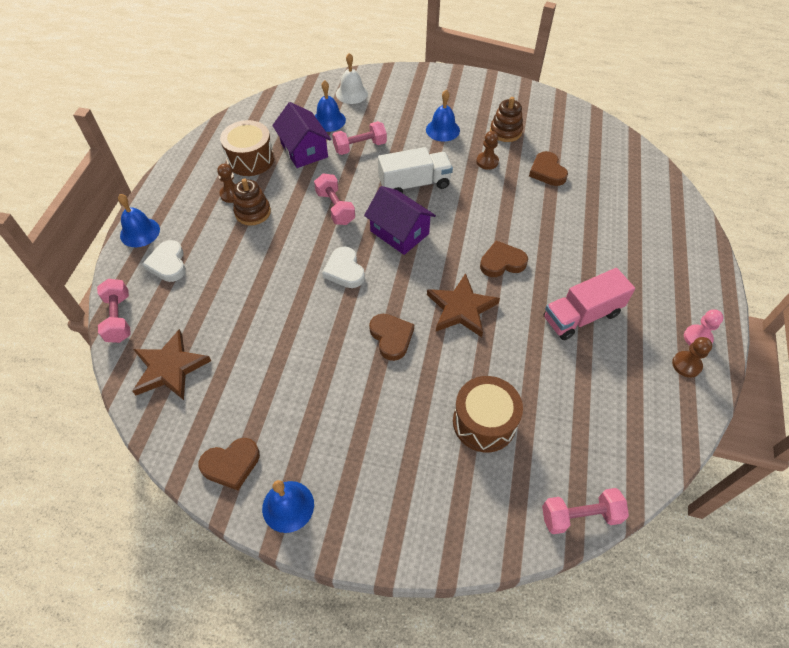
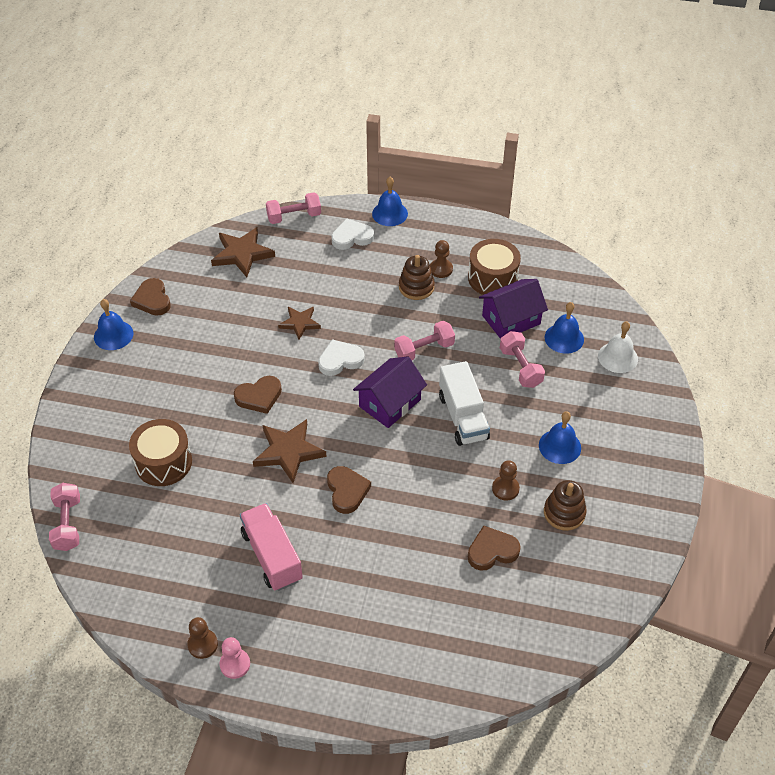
camera: 90 degrees right, 5 degrees down
(290, 306) = (300, 323): none -> brown star

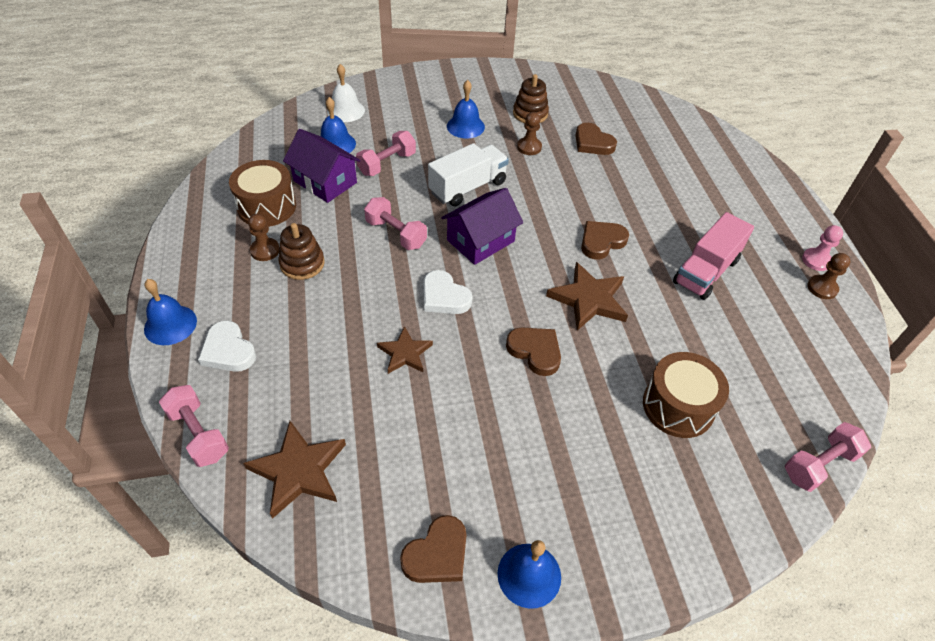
camera: 115 degrees left, 0 degrees up
(390, 403) = (480, 241): purple house -> purple house turned 60 degrees counterclockwise

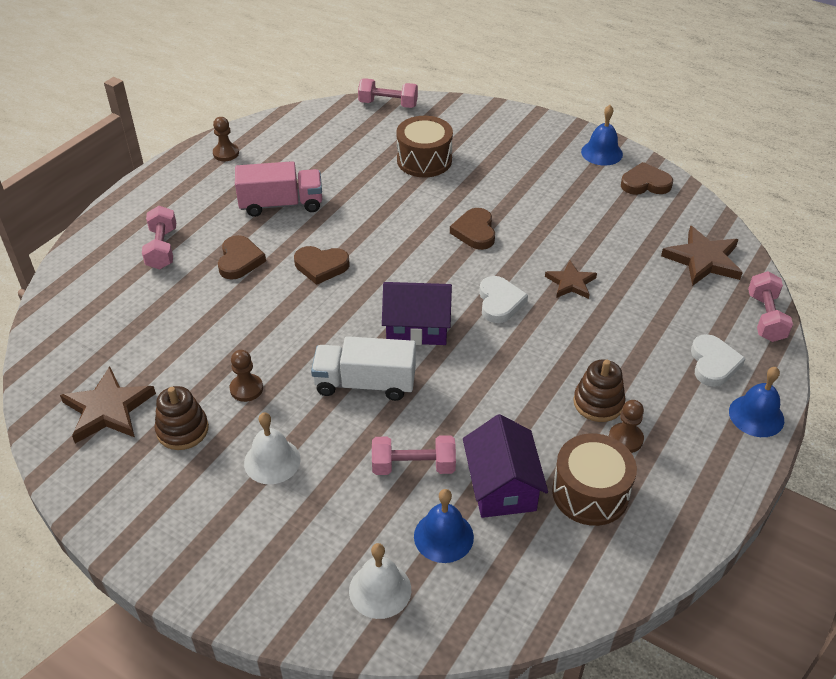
camera: 135 degrees left, 5 degrees down
(396, 234) = (485, 379): pink dumbbell -> pink dumbbell (162, 248)
(465, 126) = (272, 461): blue bell -> white bell
(589, 299) = (392, 237): brown star -> brown star (108, 409)
(593, 143) = (181, 352): brown heart -> brown heart (239, 260)
(816, 260) = (195, 166): pink pawn -> none

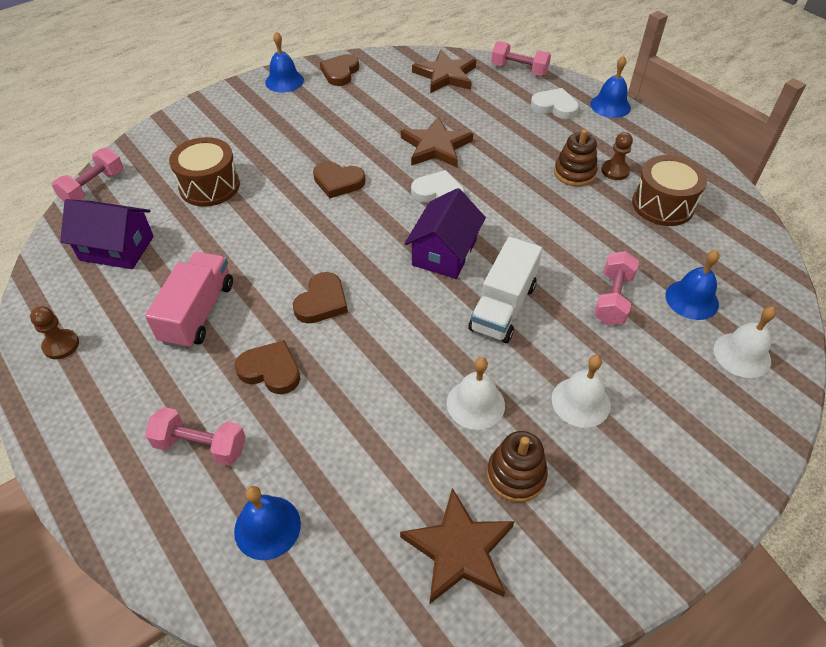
camera: 70 degrees left, 5 degrees up
(106, 302) = (267, 527): none -> blue bell
(246, 389) = (475, 404): brown pawn -> white bell
(502, 486) = (646, 250): purple house -> purple house (117, 248)
(571, 283) = (435, 146): brown star -> brown star, size x1.58

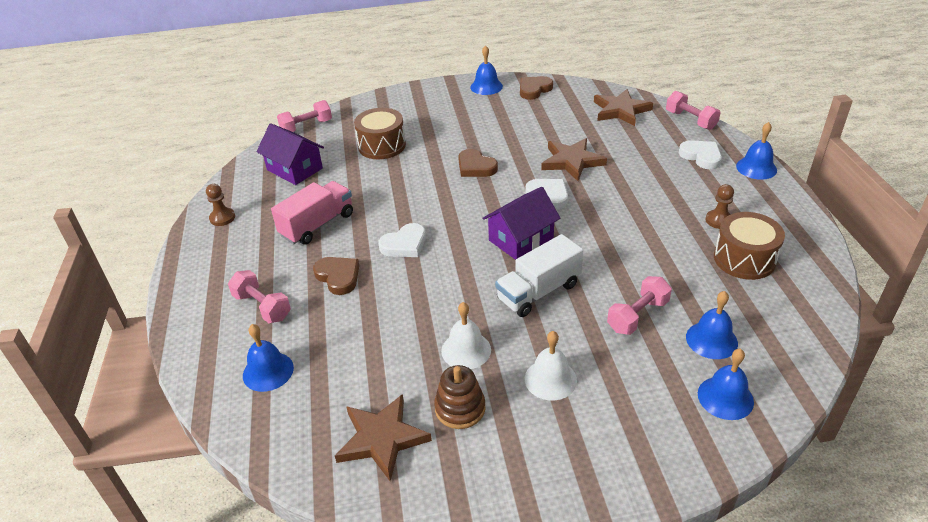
camera: 30 degrees right, 10 degrees down
(322, 302) = (404, 244): brown heart -> white heart
(574, 173) = (679, 212): brown stacking toy -> none
(742, 355) = (725, 397): white bell -> blue bell

